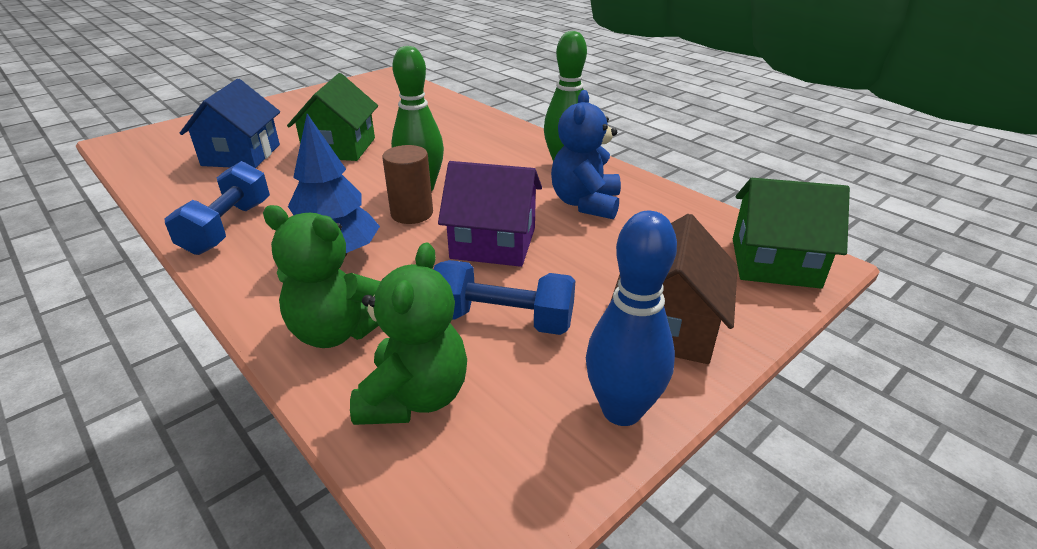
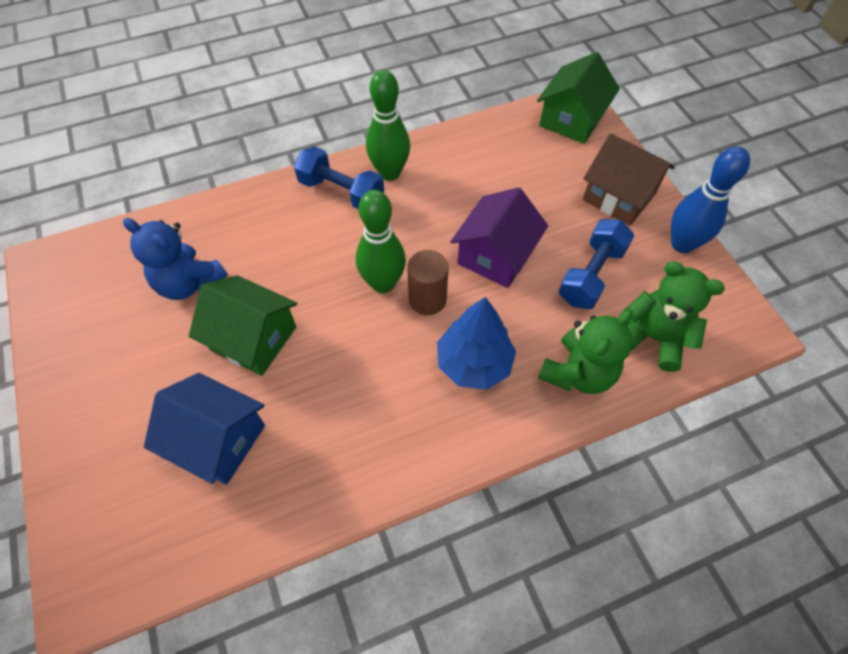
camera: 70 degrees left, 25 degrees up
(228, 227) = (392, 450): blue dumbbell -> blue dumbbell (341, 192)
(585, 203) = (459, 182): blue teddy bear -> blue teddy bear (189, 283)

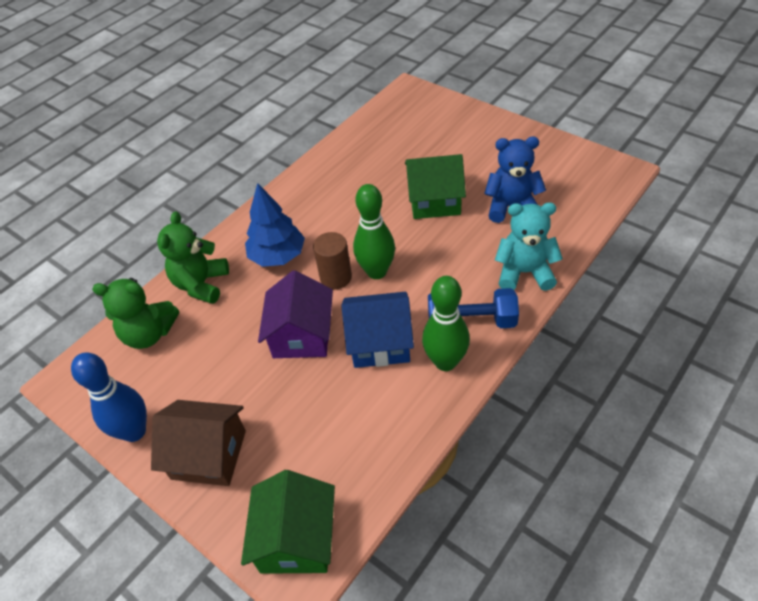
camera: 155 degrees right, 10 degrees down
(218, 440) = (404, 154): blue house -> blue house (380, 342)
(256, 209) = (524, 272): none -> turquoise teddy bear
(591, 275) = (213, 359): blue dumbbell -> none

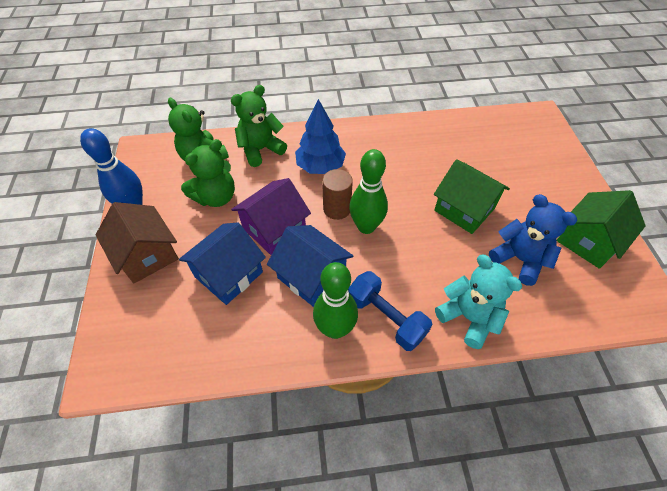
camera: 40 degrees right, 5 degrees up
(211, 355) = (216, 197): none -> green teddy bear
(296, 539) = (124, 352): green house -> green house (588, 241)
(309, 401) = (228, 274): none -> blue house

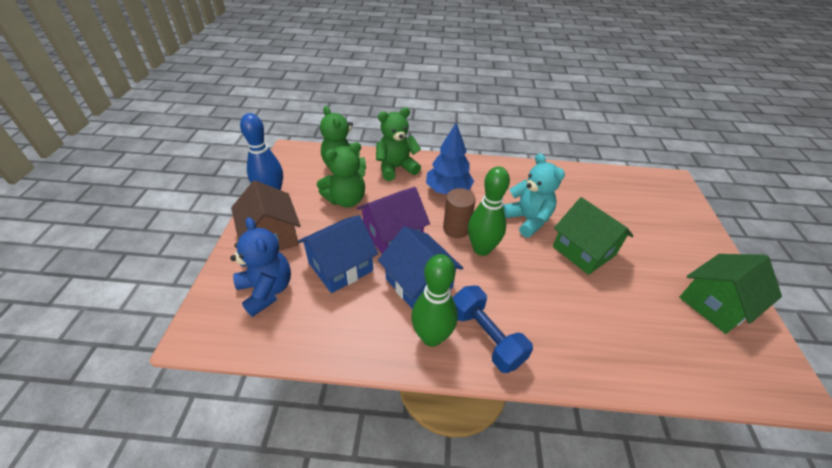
camera: 10 degrees right, 10 degrees down
(468, 317) = (573, 354): turquoise teddy bear -> turquoise teddy bear (527, 220)
(519, 259) = (636, 308): blue teddy bear -> blue teddy bear (267, 290)

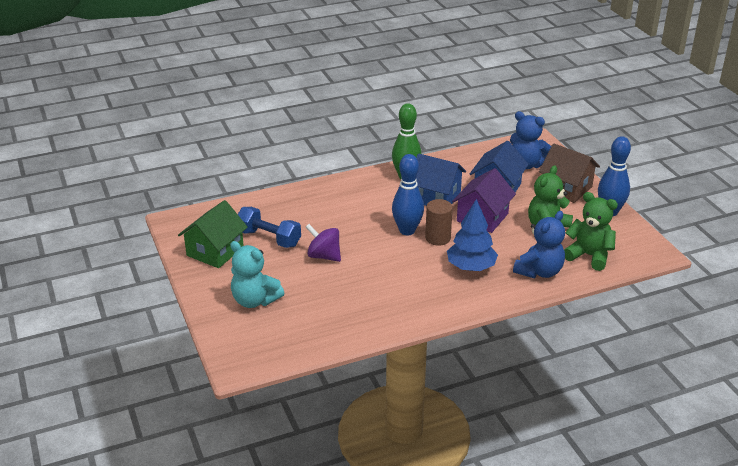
camera: 155 degrees right, 10 degrees down
(396, 168) = (539, 271): green teddy bear -> blue teddy bear
(481, 249) = (407, 230): green bowling pin -> blue bowling pin
(486, 337) = (373, 186): blue dumbbell -> blue dumbbell (269, 238)
(527, 220) = (382, 265): turquoise teddy bear -> turquoise teddy bear (255, 300)
(584, 251) = (324, 256): green house -> purple spinning top

